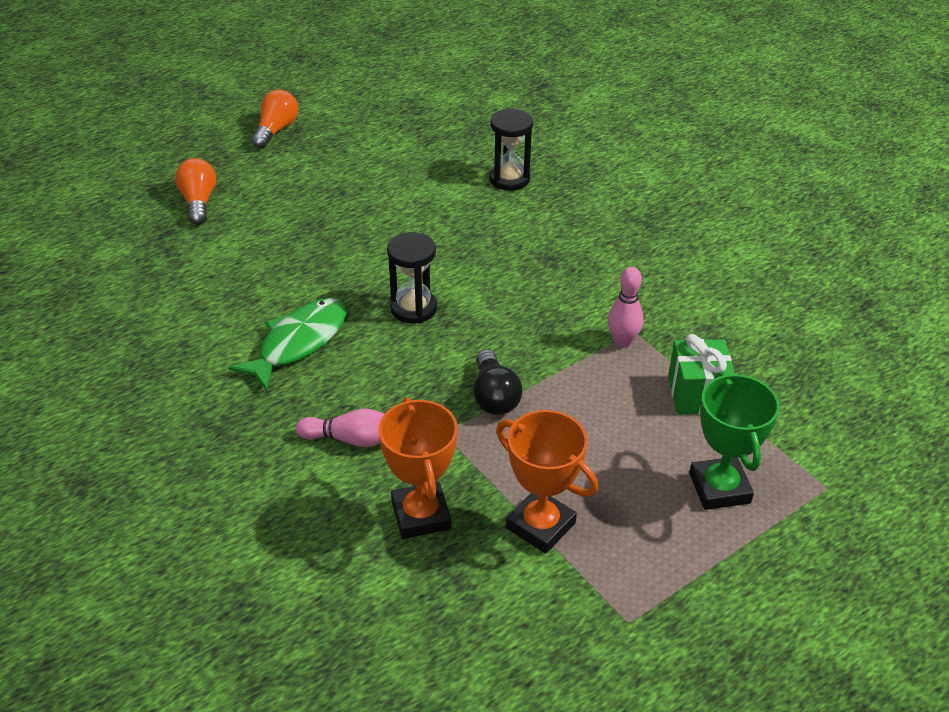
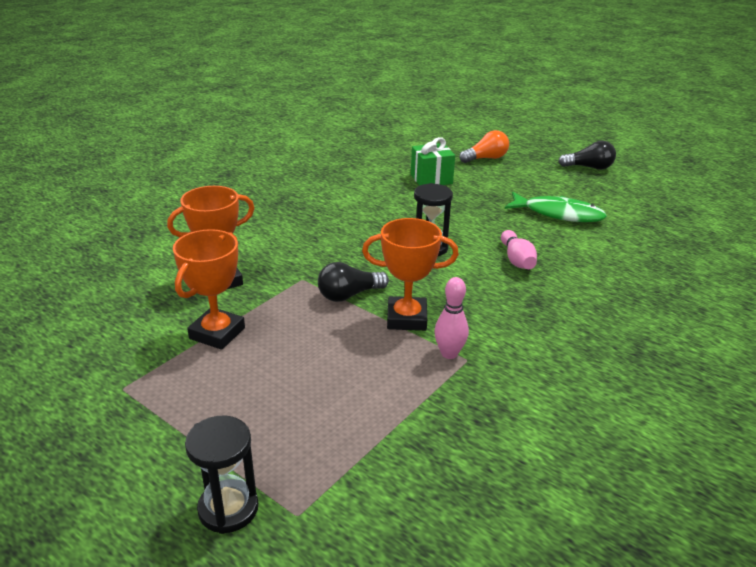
camera: 75 degrees right, 10 degrees down
(276, 130) = (589, 167): orange light bulb -> black light bulb
(298, 342) = (369, 212): green fish -> green fish (558, 214)
(352, 439) = (284, 245): pink bowling pin -> pink bowling pin (517, 260)
(509, 179) = (630, 267): black hourglass -> black hourglass (228, 509)
(554, 359) = (406, 318): none -> orange trophy
(697, 394) = (399, 407): green gift -> green gift (431, 179)
(719, 488) = (278, 431): green trophy -> none

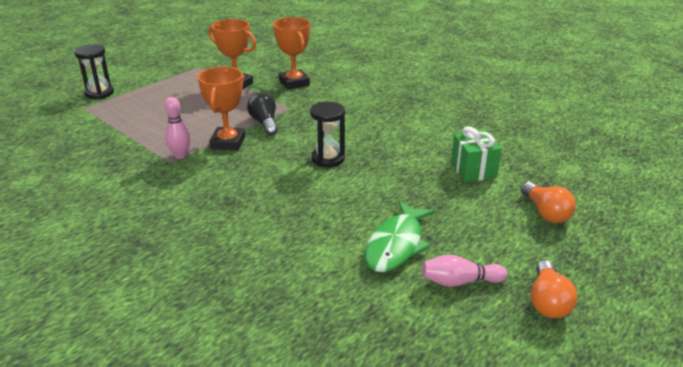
camera: 95 degrees right, 0 degrees up
(517, 260) = (300, 201): pink bowling pin -> pink bowling pin (459, 282)
(589, 167) = (548, 302): black light bulb -> orange light bulb

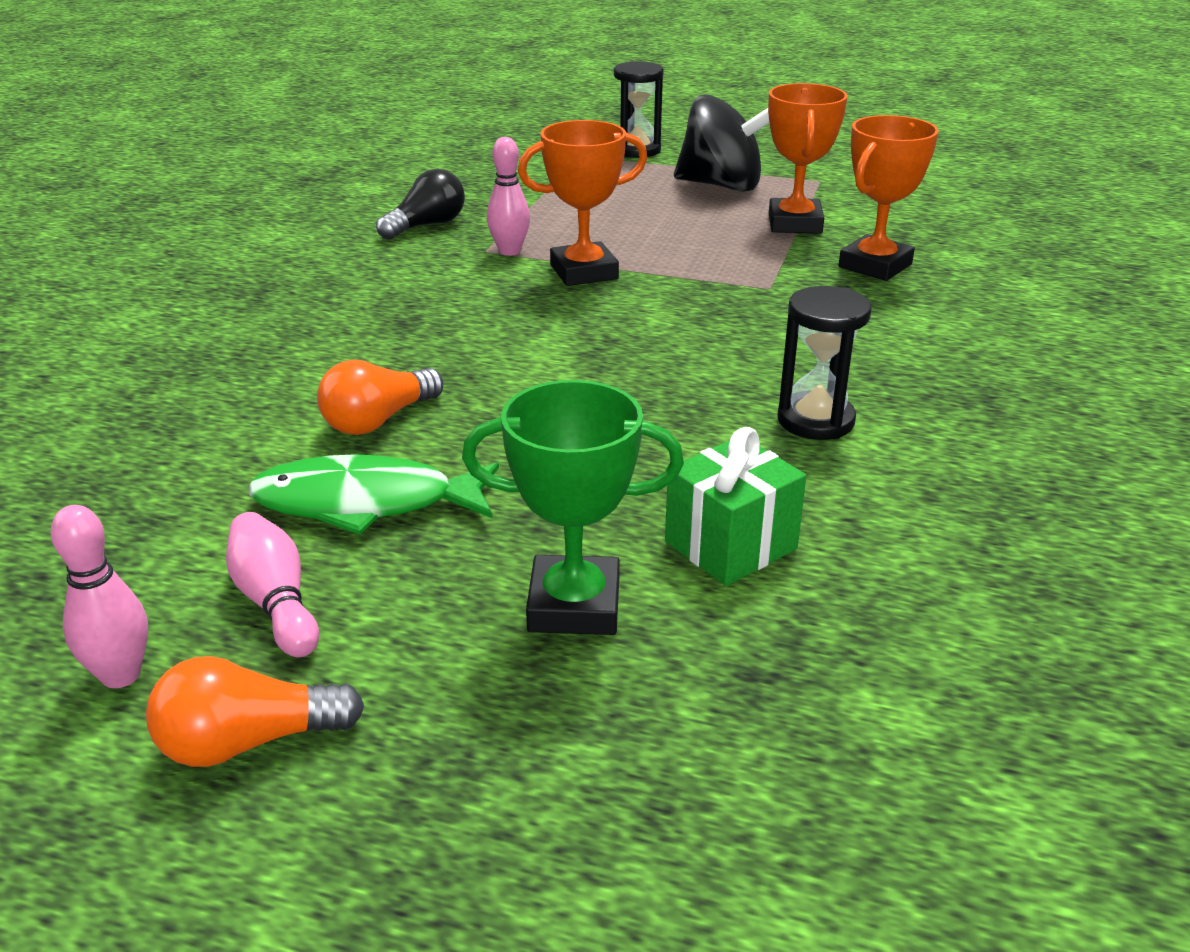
camera: 65 degrees right, 0 degrees up
(174, 87) = (722, 186): none -> black spinning top
(264, 123) = (683, 282): black light bulb -> black light bulb (426, 226)
(328, 159) = (615, 367): black hourglass -> black hourglass (815, 420)
(493, 333) = (121, 675): none -> pink bowling pin
(494, 210) = (574, 605): none -> green trophy
(546, 212) = (622, 692): orange light bulb -> orange light bulb (378, 420)

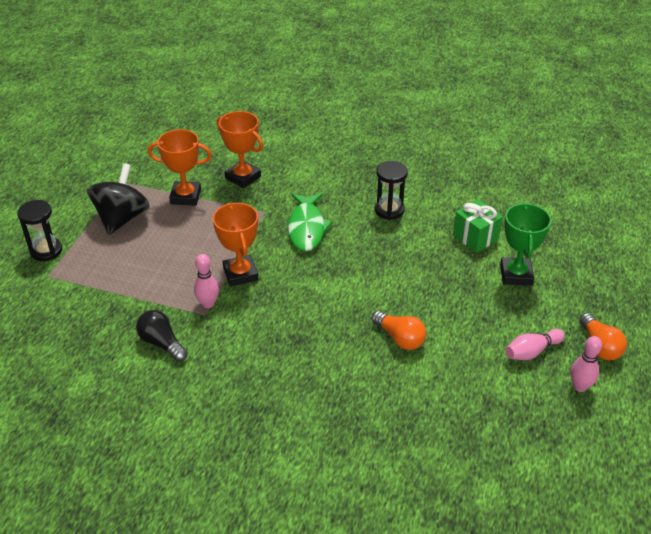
camera: 90 degrees left, 10 degrees up
(365, 503) = (465, 334): green fish -> green fish (307, 228)

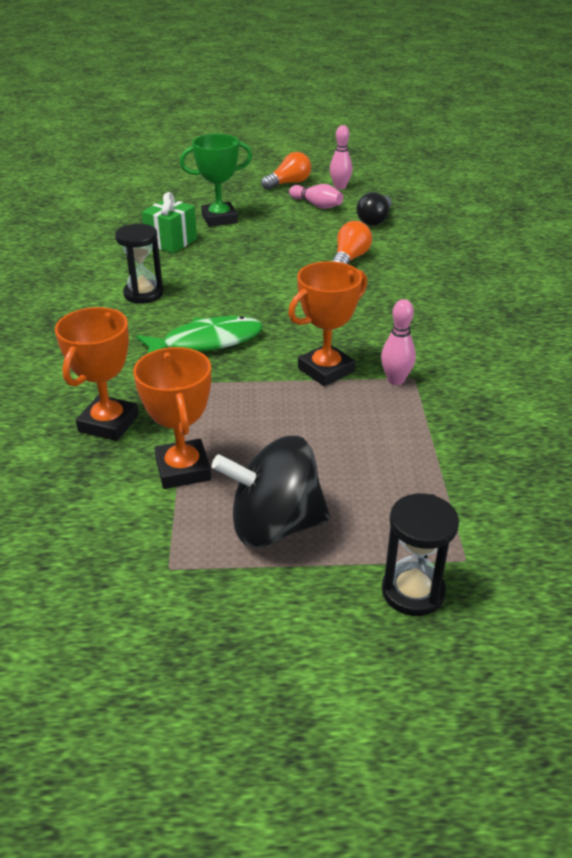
camera: 110 degrees left, 5 degrees down
(162, 343) = (486, 395): black light bulb -> black light bulb (374, 220)

